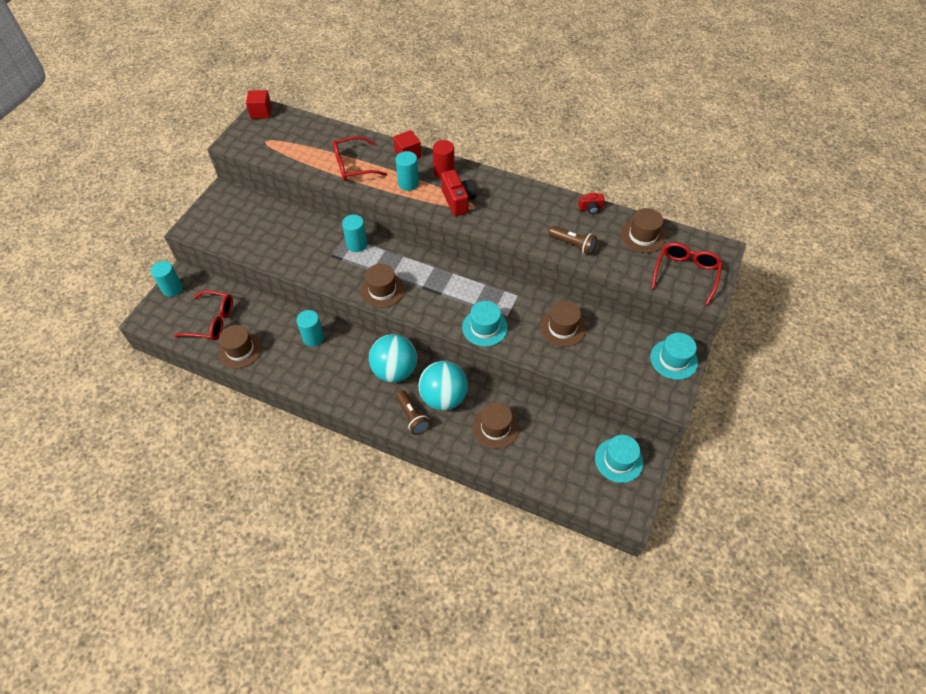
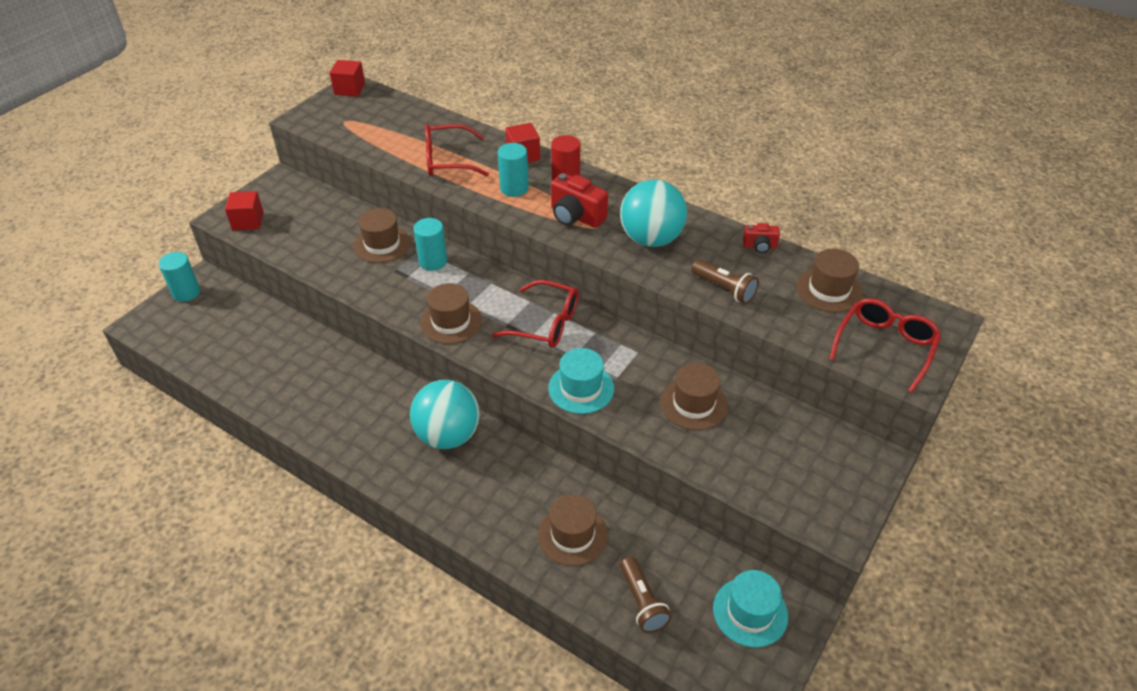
camera: 10 degrees right, 10 degrees down
(209, 229) = (248, 221): none -> red cube
(212, 321) = (223, 338): red glasses -> red glasses (546, 324)
(240, 350) = (247, 379): brown hat -> brown hat (382, 244)
(313, 338) = (349, 377): turquoise cylinder -> none
(412, 416) = (456, 501): brown flashlight -> brown flashlight (642, 602)
(443, 397) = (507, 481): turquoise ball -> turquoise ball (651, 239)
(458, 201) = (576, 216): red camera -> red camera turned 135 degrees clockwise
(673, 359) = (854, 470): turquoise hat -> none

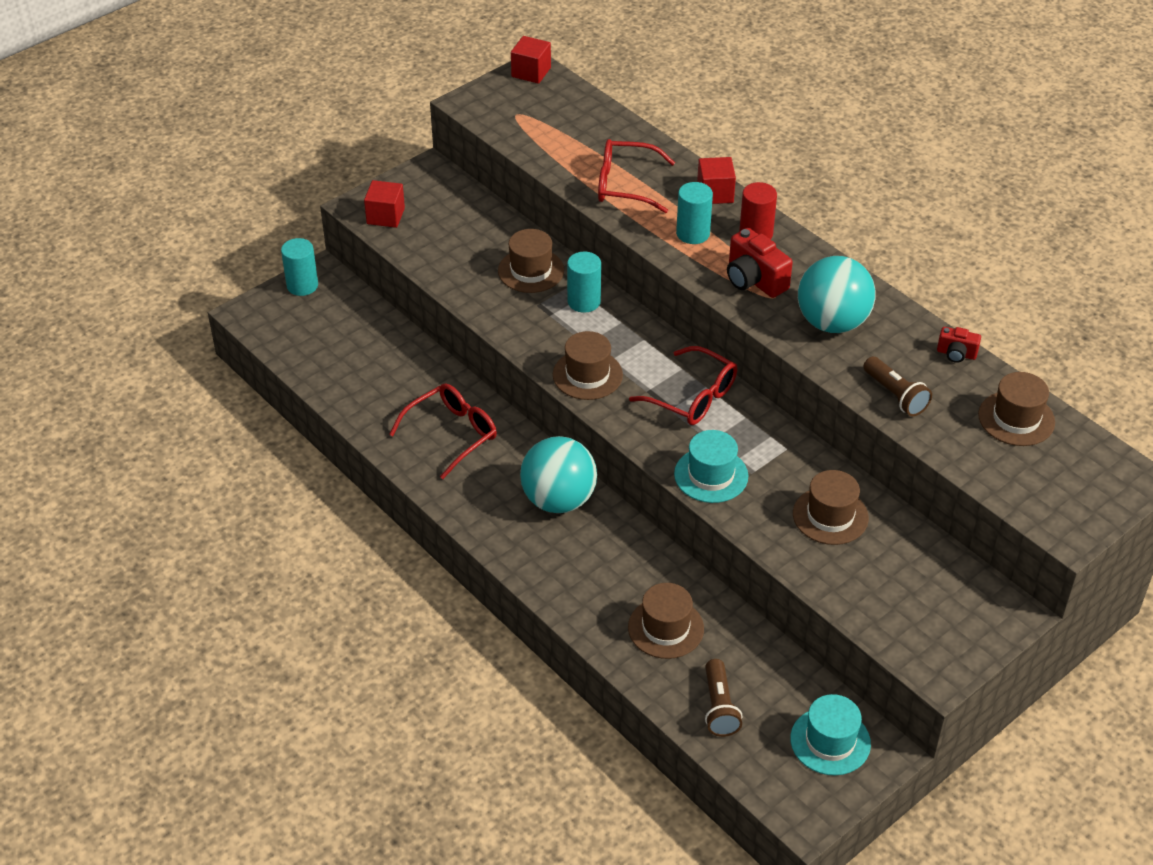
camera: 15 degrees right, 0 degrees up
(885, 346) = (1052, 492): red glasses -> red glasses (452, 434)

